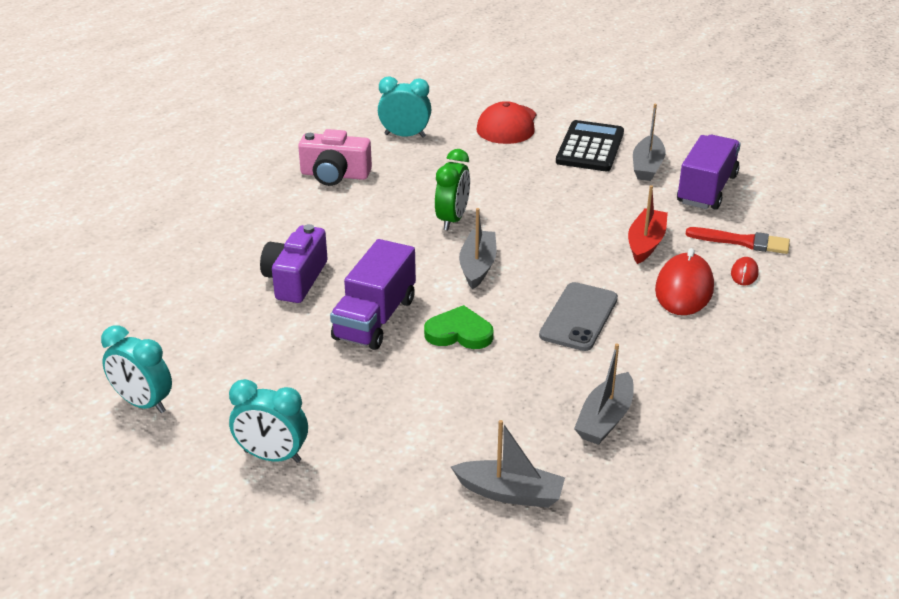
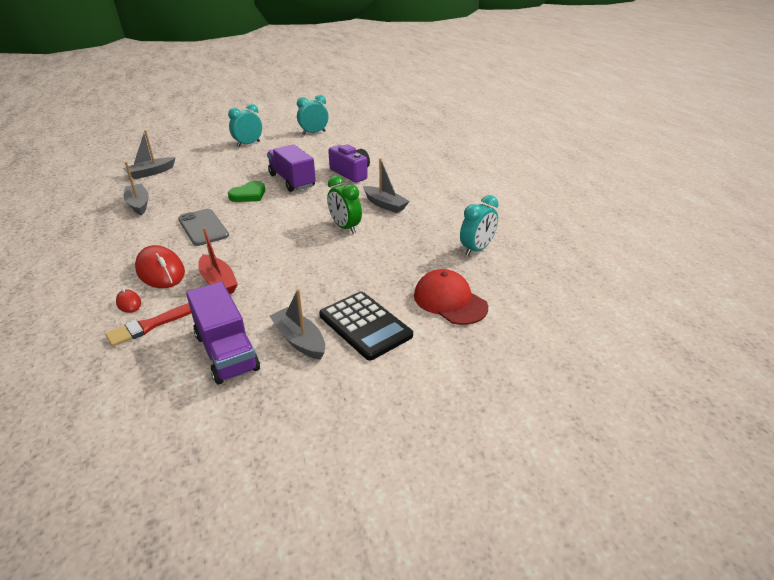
camera: 125 degrees right, 0 degrees up
(335, 175) = (446, 209): pink camera -> none
(477, 266) = (289, 218): grey boat -> grey boat (385, 205)

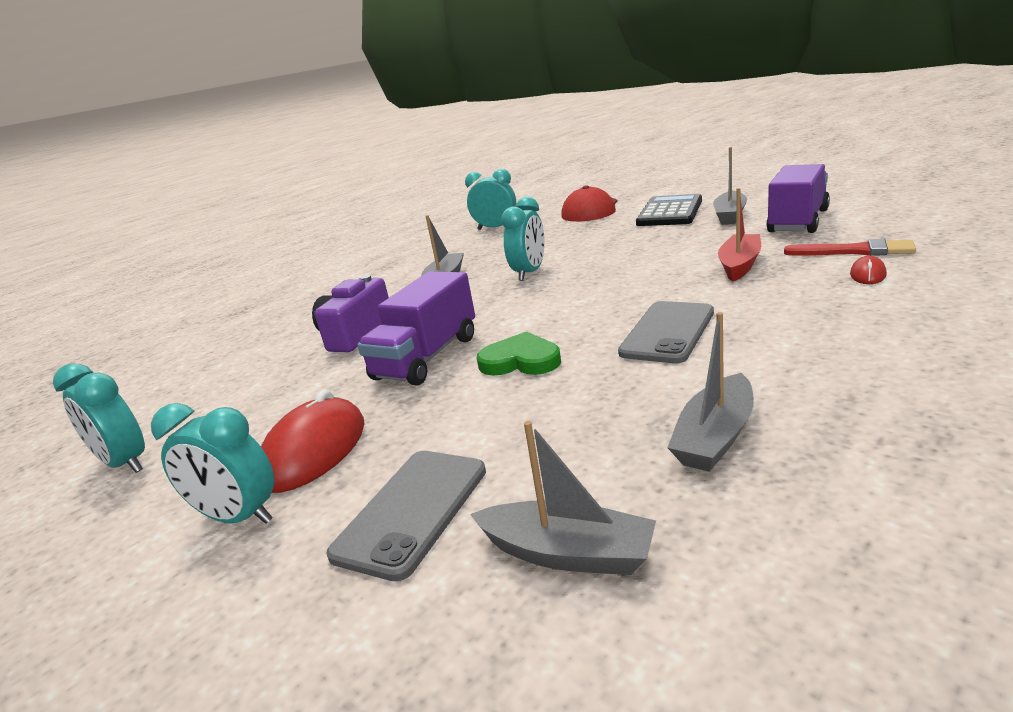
camera: 115 degrees left, 10 degrees down
(160, 271) = (796, 295): red mouse -> red mouse (314, 451)
(204, 161) = (412, 511): none -> grey phone
(345, 227) = (529, 273): green clock -> turquoise clock

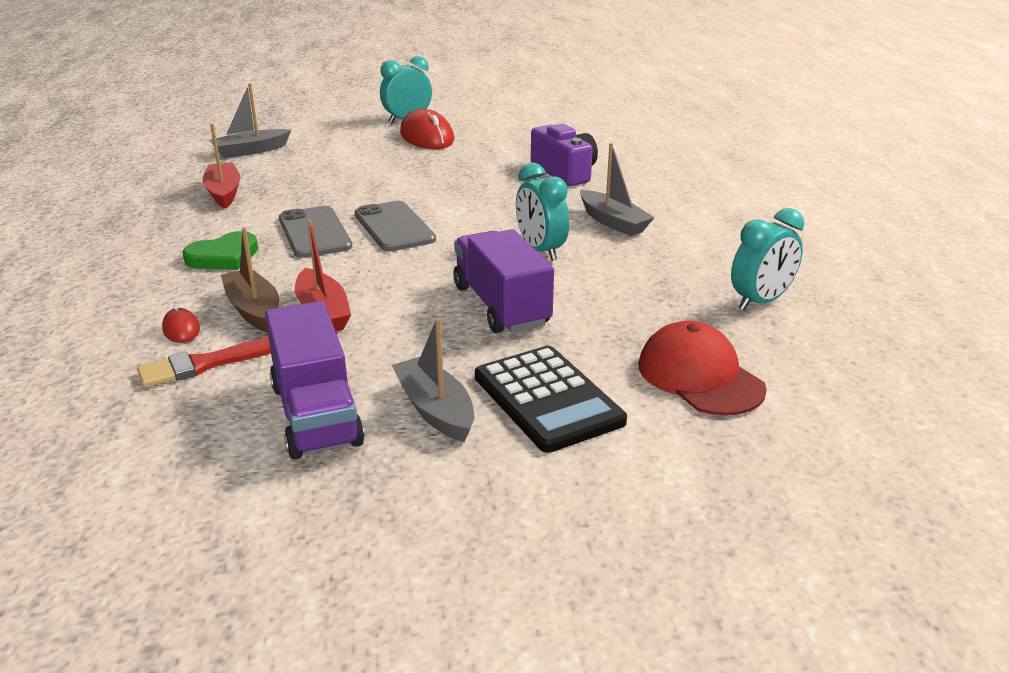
camera: 125 degrees right, 5 degrees up
(124, 463) = (514, 110): turquoise clock -> none
(412, 511) = (334, 140): grey phone -> grey phone (394, 227)
(426, 357) = (467, 176): purple truck -> purple truck (501, 306)
(520, 361) = (394, 192): green heart -> green heart (223, 256)
(715, 437) = (223, 193): grey boat -> red boat
(794, 276) = (254, 310): none -> brown boat

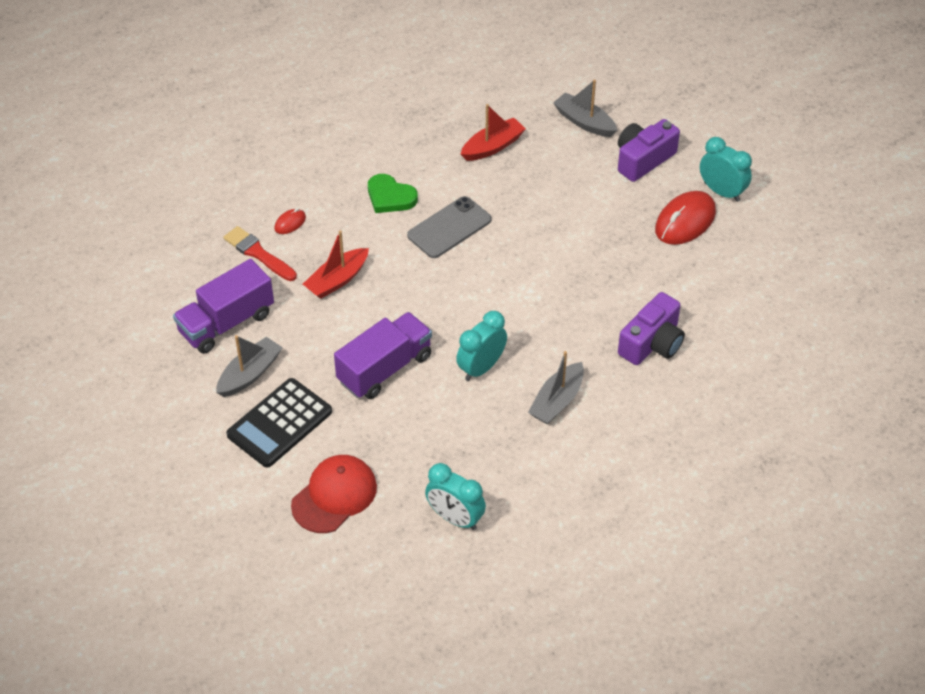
camera: 70 degrees right, 20 degrees up
(254, 310) = (326, 245): brown boat -> none
(332, 138) = (643, 159): none -> purple camera
(394, 227) = (481, 268): grey phone -> none

